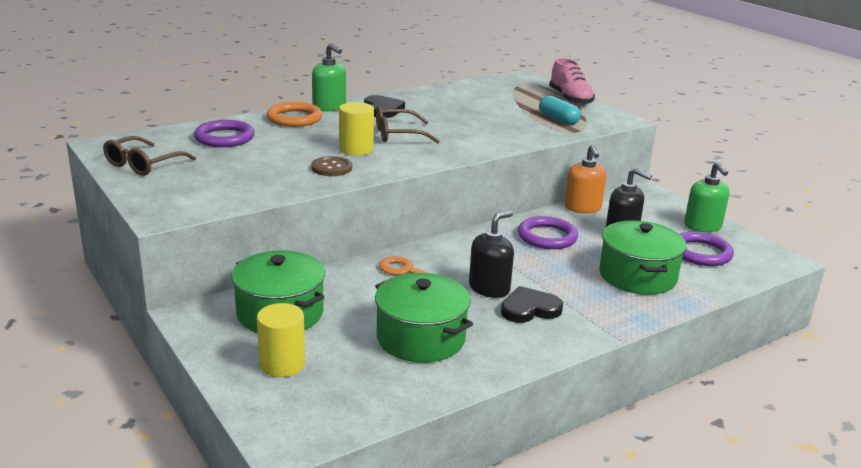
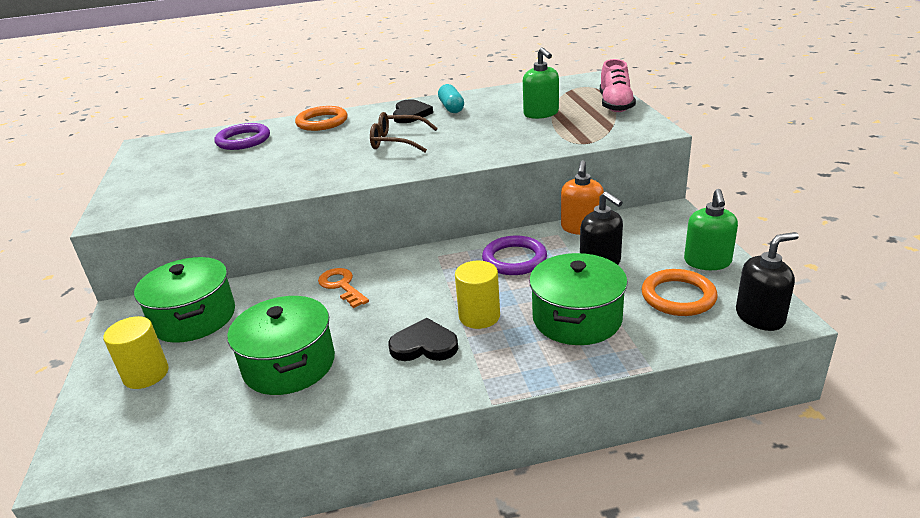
camera: 25 degrees right, 5 degrees up
(143, 165) = (151, 165): brown glasses -> none
(329, 107) = (365, 111): green soap dispenser -> green soap dispenser (541, 114)
(331, 168) = (299, 175): brown button -> none
(356, 149) = (341, 156): yellow cylinder -> yellow cylinder (479, 316)
(489, 288) = (404, 314): black soap dispenser -> black soap dispenser (760, 317)
(558, 119) = (579, 128): turquoise capsule -> turquoise capsule (451, 107)
(700, 253) = (678, 296): purple ring -> orange ring

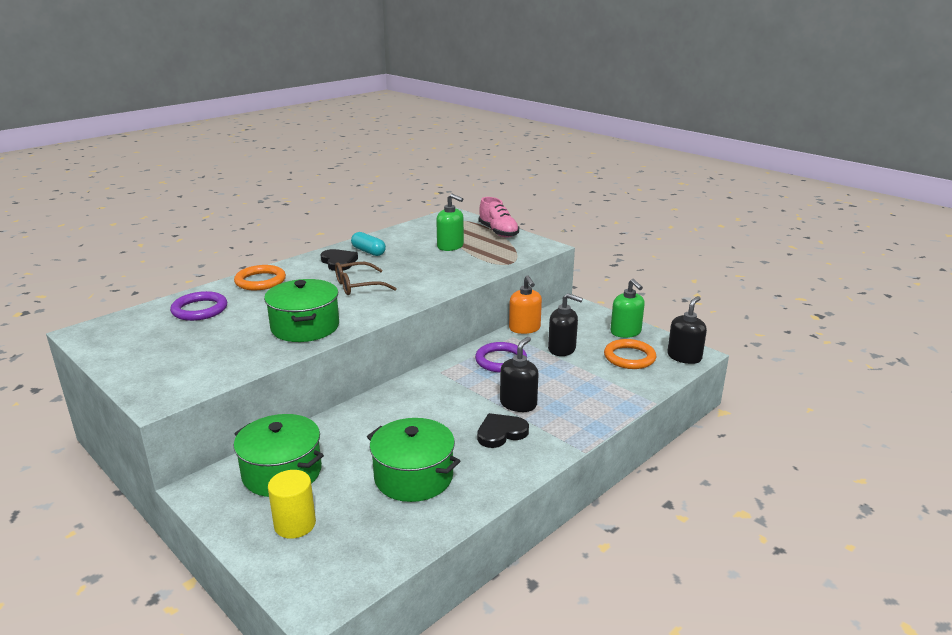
camera: 35 degrees left, 5 degrees down
(341, 286) = (387, 413): orange key -> none
(479, 316) = (518, 404): yellow cylinder -> black soap dispenser
(577, 318) = (583, 387): green pot -> green pot (305, 327)

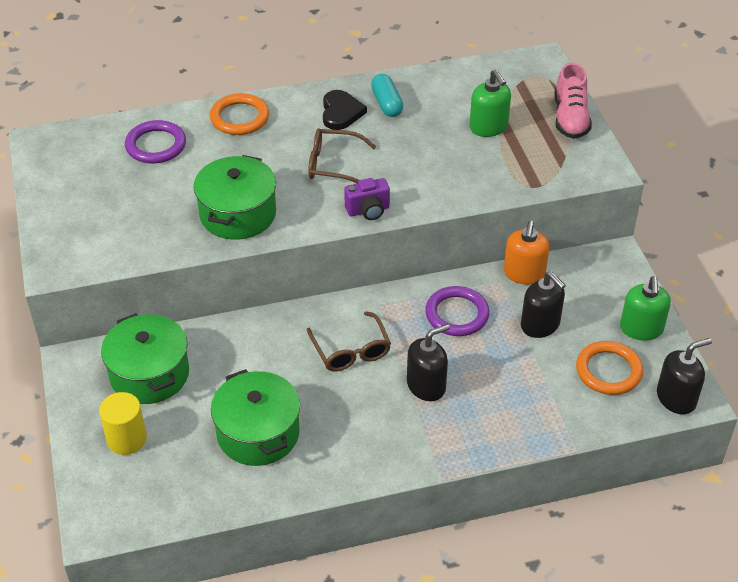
camera: 30 degrees right, 20 degrees up
(407, 300) = (368, 210): none -> purple camera
(443, 403) = (351, 351): none -> brown glasses
(501, 433) = (378, 417): black heart -> none

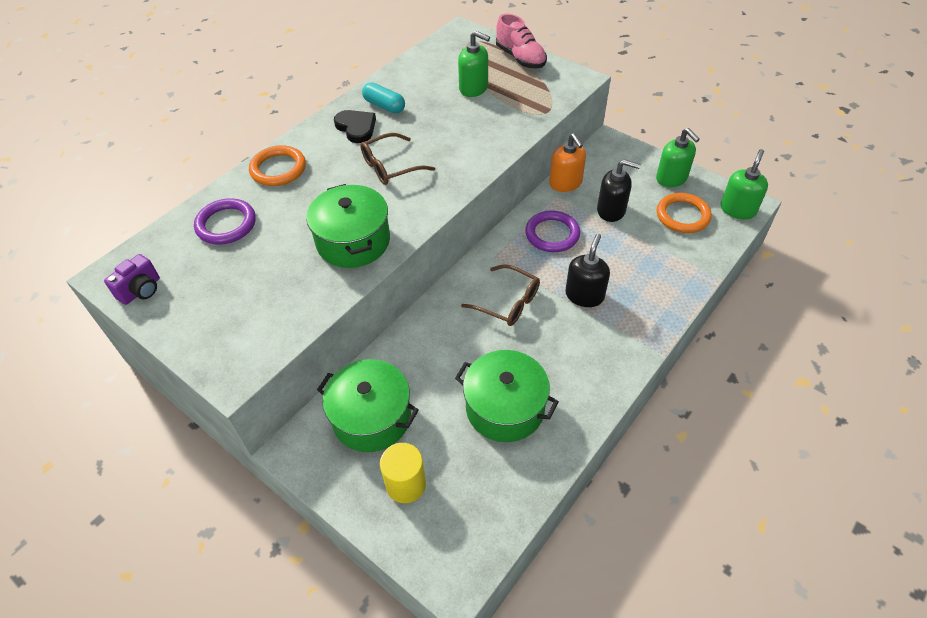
camera: 35 degrees left, 5 degrees up
(368, 210) = (452, 185): purple camera -> purple camera (141, 290)
(676, 398) = (738, 209): black soap dispenser -> green soap dispenser

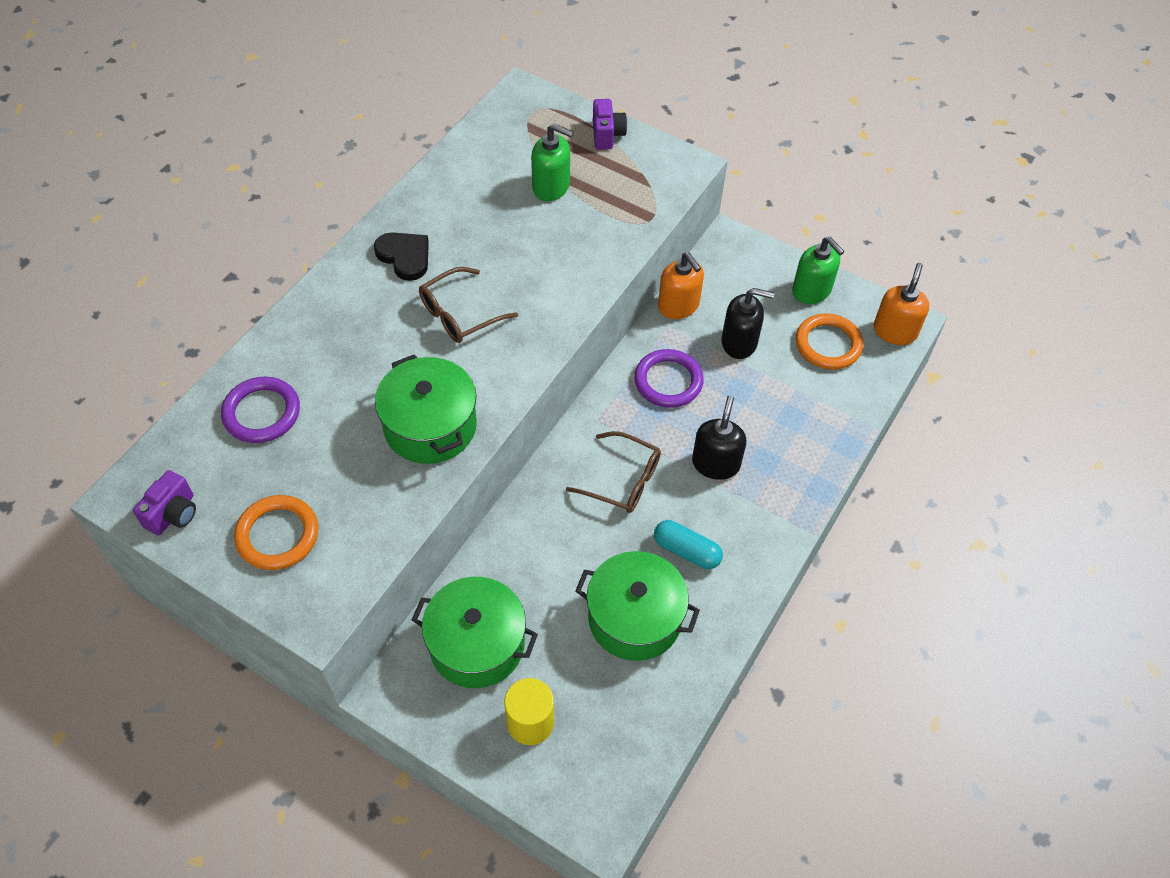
camera: 10 degrees left, 5 degrees up
(278, 169) = (313, 326): orange ring -> orange ring (277, 535)
(384, 106) = (436, 220): turquoise capsule -> turquoise capsule (686, 551)
(520, 58) = (607, 135): pink shoe -> purple camera
(738, 209) = (895, 331): green soap dispenser -> orange soap dispenser

